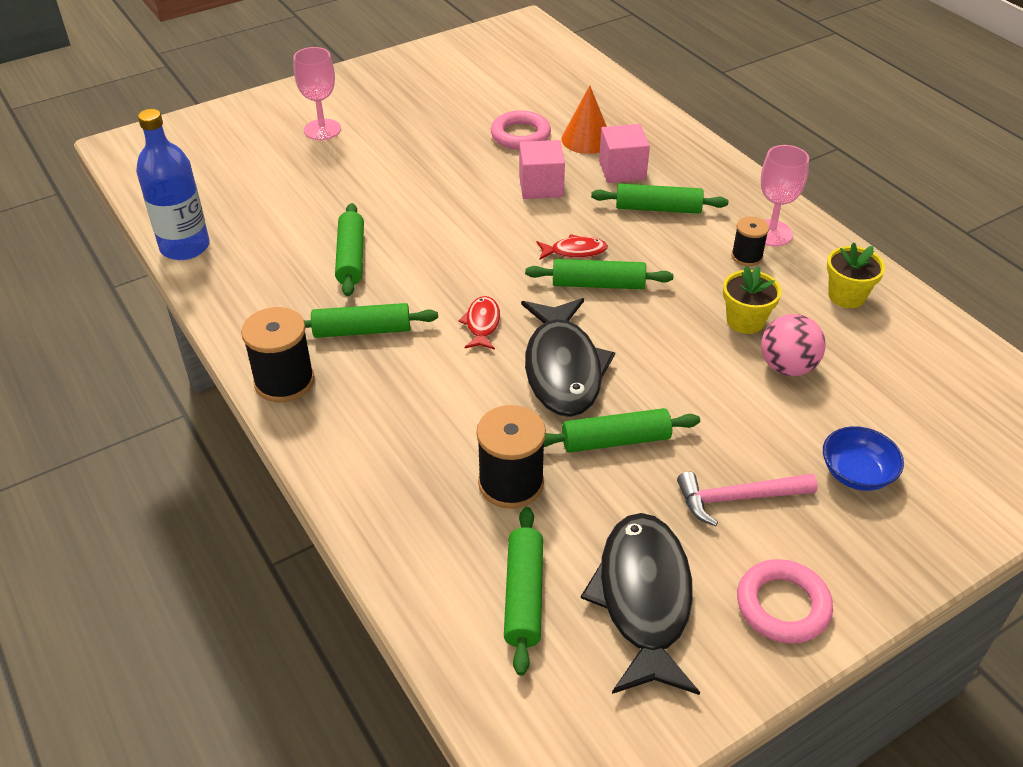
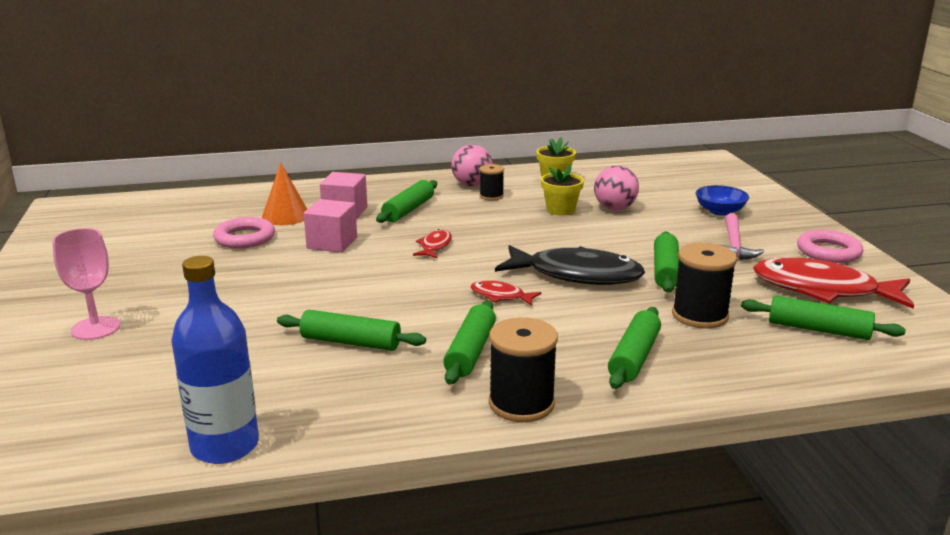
camera: 70 degrees left, 20 degrees down
(598, 284) = (484, 245): green rolling pin -> green rolling pin (634, 357)
(643, 599) = (822, 290): black fish -> red fish
(771, 233) = (472, 185): pink goblet -> pink ball

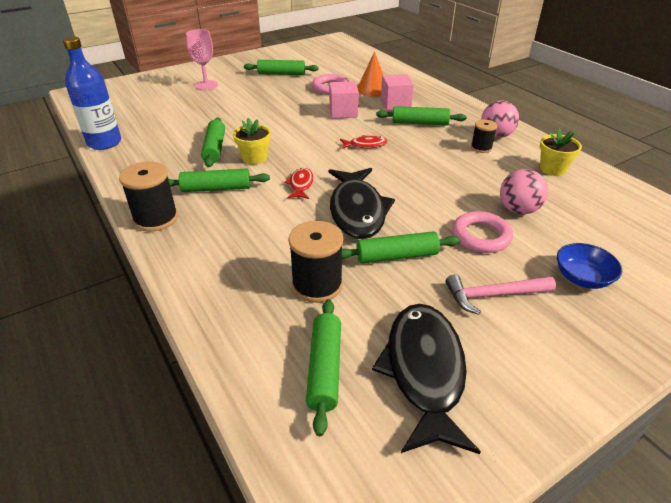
camera: 70 degrees right, 15 degrees up
(560, 210) = (484, 183): yellow flower pot -> yellow flower pot (254, 158)
(634, 357) = (230, 257): green rolling pin -> green rolling pin (281, 74)
(822, 290) = (424, 371): red fish -> black fish
(828, 252) = (541, 376): pink ring -> pink ring (481, 236)

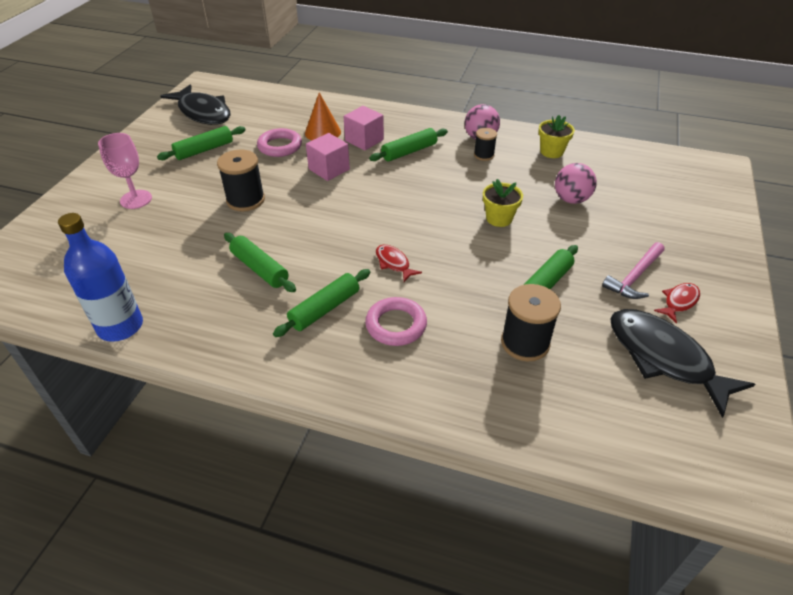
camera: 40 degrees left, 5 degrees up
(156, 218) = (313, 372): black spool -> black spool (245, 200)
(254, 158) = (314, 258): yellow flower pot -> yellow flower pot (499, 218)
(324, 368) = (611, 400): green rolling pin -> none
(357, 211) = (469, 262): black fish -> black fish (203, 112)
(365, 145) = (394, 195): red fish -> red fish (679, 302)
(481, 236) = (575, 235): pink ring -> pink ring (396, 325)
(582, 278) = (663, 233): blue bowl -> none

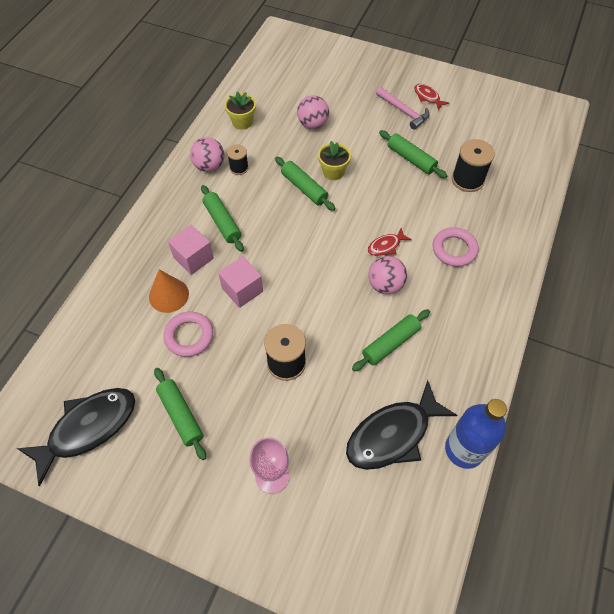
camera: 85 degrees left, 15 degrees up
(325, 309) = (439, 294): green rolling pin -> green rolling pin (304, 188)
(337, 263) = (385, 285): none -> pink ball
(664, 358) = (476, 117): black fish -> black fish (393, 434)

